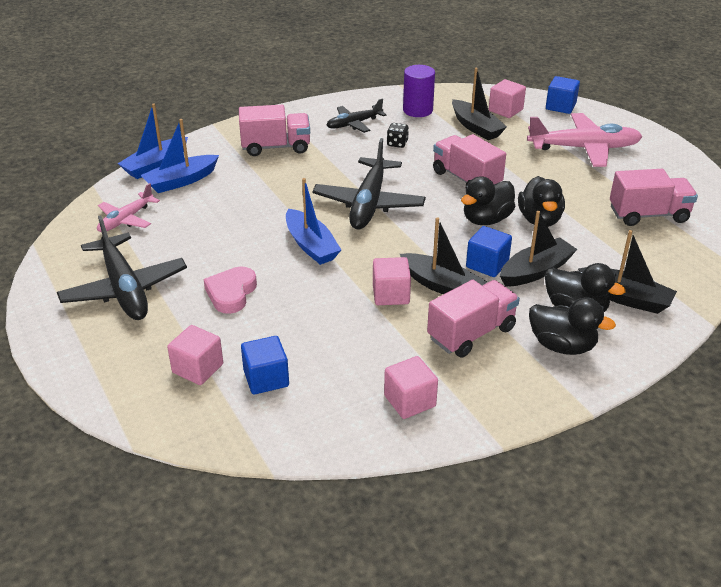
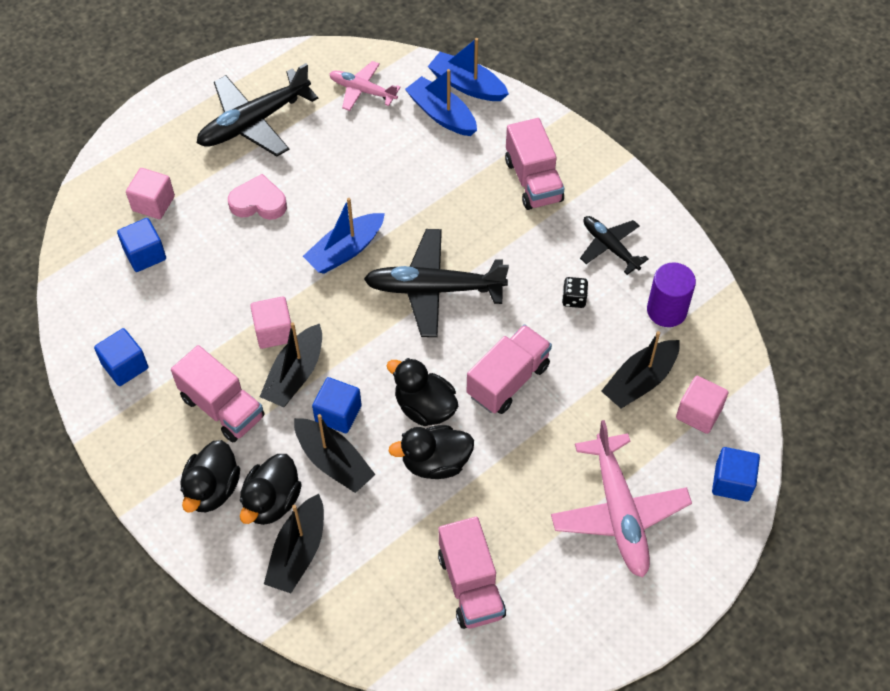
camera: 80 degrees right, 20 degrees up
(409, 401) = (125, 366): pink cube -> blue cube

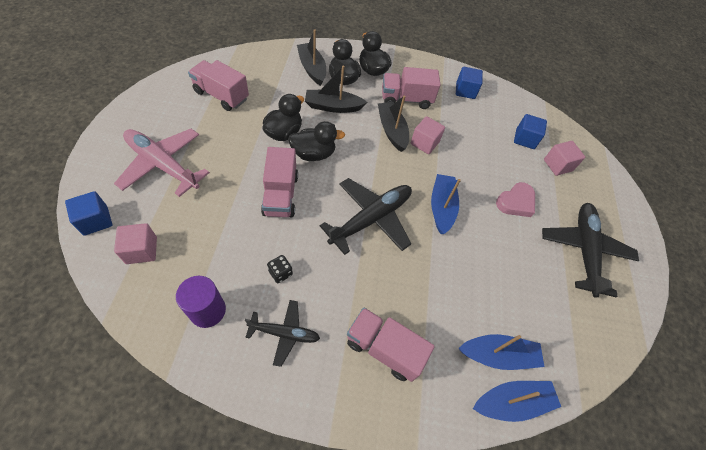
camera: 130 degrees right, 0 degrees up
(338, 414) = (353, 126): blue cube -> none
(363, 90) = (564, 330): pink plane -> none
(640, 381) = (196, 246): black boat -> none

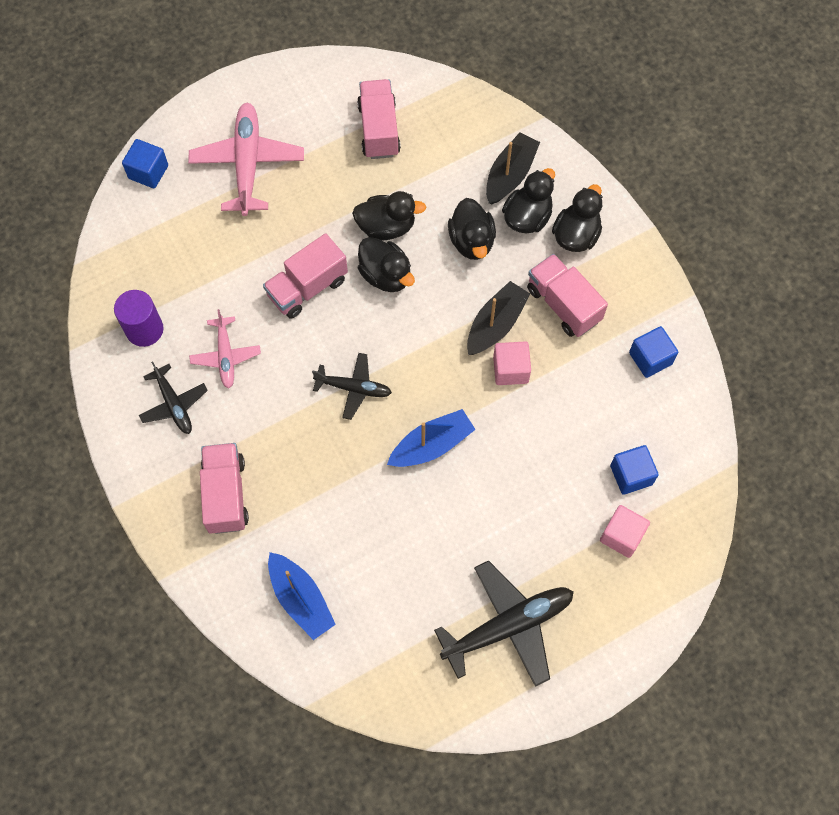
camera: 60 degrees right, 10 degrees up
(141, 250) = (153, 232): pink cube -> none
(280, 273) = (225, 355): black dice -> pink plane
(333, 107) = (471, 241): black boat -> black duck
(371, 219) = (353, 388): black plane -> black plane, size x0.58
(512, 402) = (263, 636): blue boat -> none
(516, 202) = (512, 518): pink heart -> none

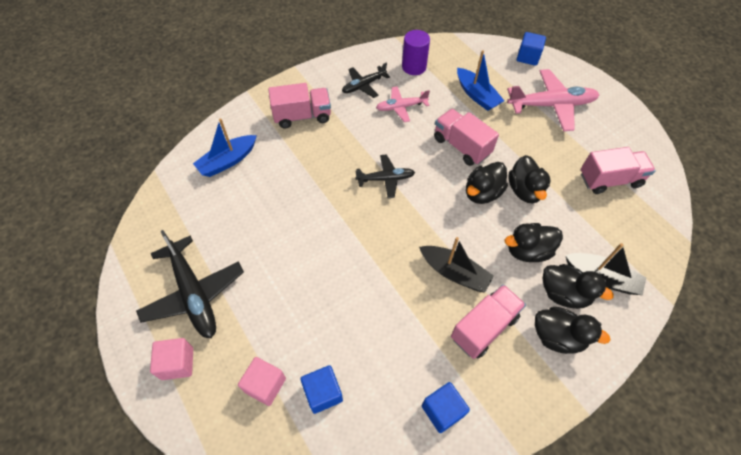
camera: 85 degrees right, 10 degrees down
(353, 388) = (385, 179): black plane -> black plane turned 105 degrees counterclockwise
(432, 445) = (343, 232): blue boat -> blue boat (477, 95)
(510, 369) = (414, 286): pink cube -> pink cube (177, 363)

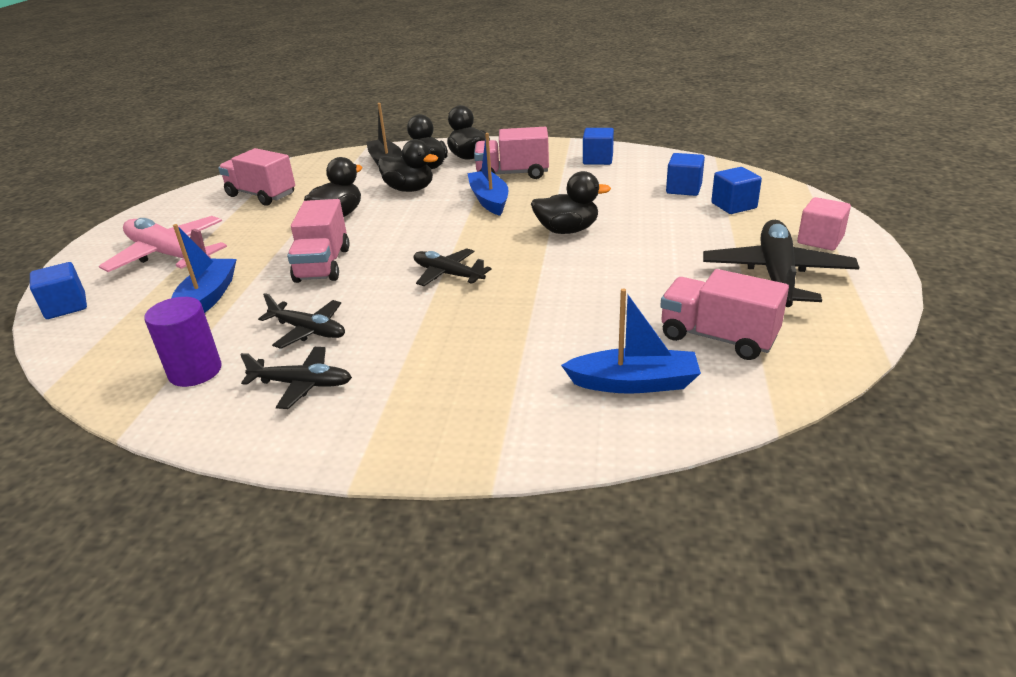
camera: 135 degrees left, 25 degrees down
(265, 385) = (734, 205): pink cube -> blue cube
(302, 116) = (451, 388): pink truck -> pink truck (717, 337)
(401, 107) = (308, 330): pink plane -> black plane
(454, 273) = (489, 200): black boat -> blue boat
(482, 193) = (376, 228): black duck -> black duck (567, 230)

